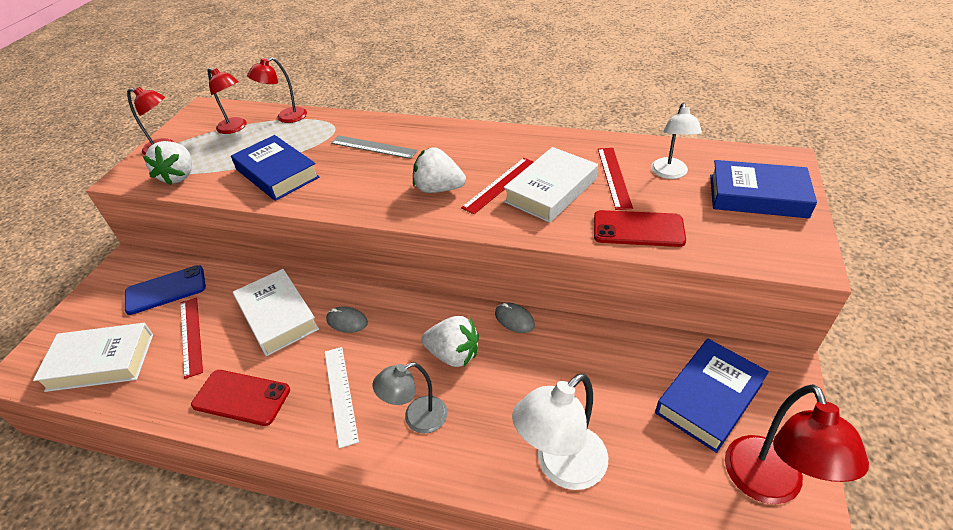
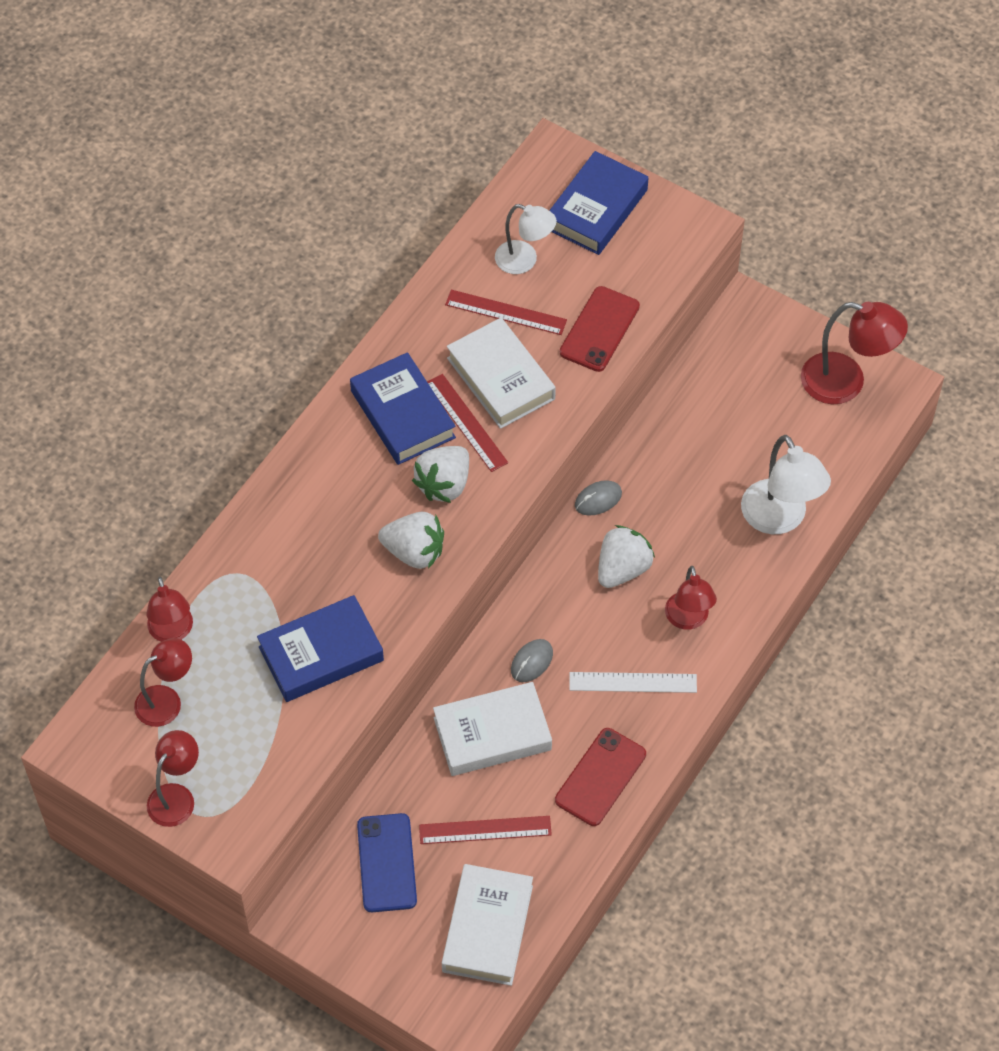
camera: 75 degrees left, 15 degrees up
(179, 176) = (266, 773): white strawberry -> white strawberry (414, 552)
(373, 147) = (314, 535): grey ruler -> none
(417, 418) = (688, 619): grey lamp -> red lamp
(709, 398) = (755, 380): blue book -> blue book (402, 414)

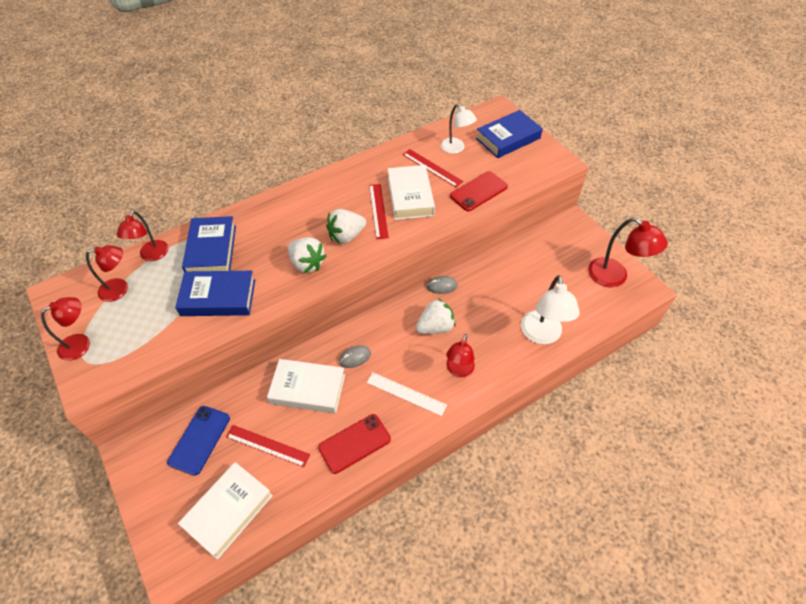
camera: 25 degrees right, 5 degrees down
(402, 414) = (347, 195): blue book -> blue book (211, 250)

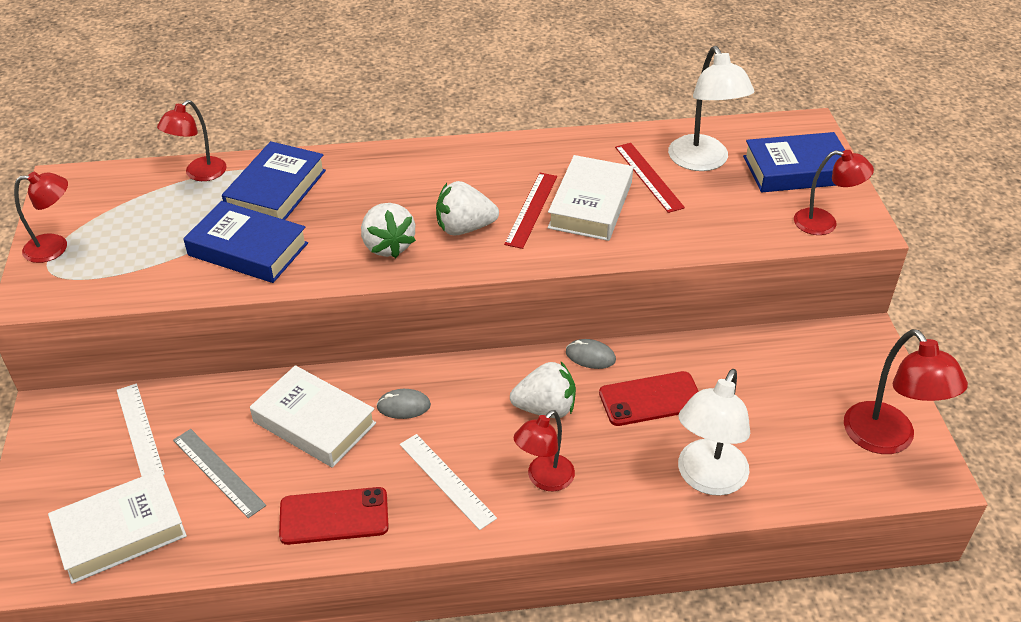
camera: 25 degrees right, 10 degrees down
(120, 289) = (138, 201): red lamp -> red lamp (824, 223)
(199, 440) = (139, 431): blue phone -> white ruler
(267, 445) = (218, 472): red ruler -> grey ruler
(456, 149) = (703, 162): white lamp -> white lamp, size x1.52
(478, 191) = (700, 228): red phone -> red phone (650, 399)

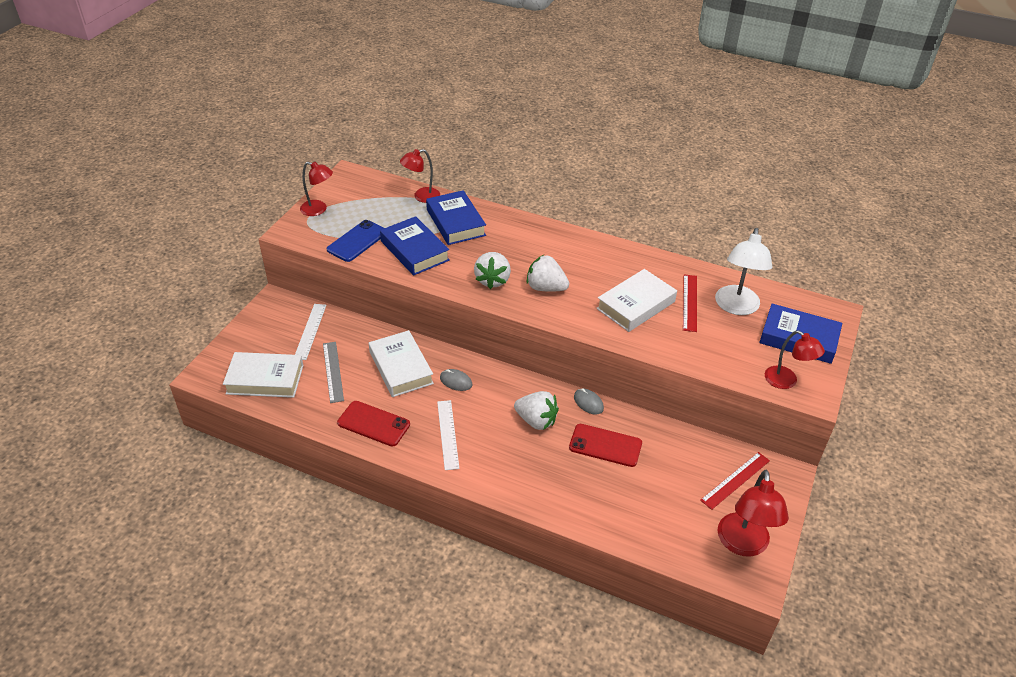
camera: 30 degrees right, 0 degrees up
(152, 268) = (357, 241): none -> blue phone
(276, 190) = (455, 222): blue book -> blue book turned 75 degrees counterclockwise
(531, 209) = (596, 293): red ruler -> red ruler (735, 480)
(544, 479) = (503, 460): red lamp -> none
(707, 479) = (601, 509): white lamp -> none

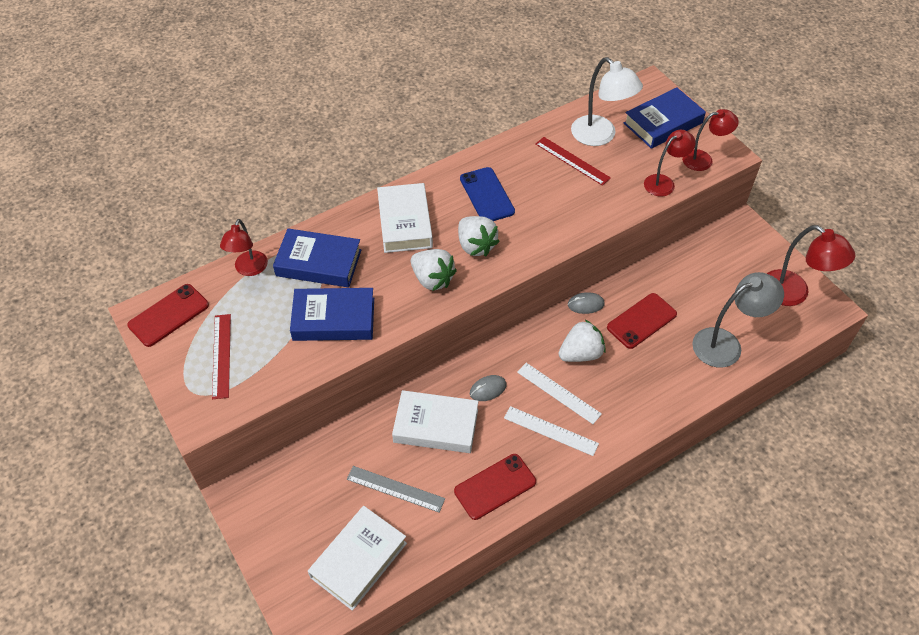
camera: 55 degrees left, 10 degrees up
(310, 331) = (317, 482): white ruler -> white ruler (558, 393)
(318, 209) = (184, 372): red lamp -> red lamp (664, 182)
(356, 183) = (169, 315): none -> red phone
(357, 241) = (273, 361): blue phone -> blue phone (487, 195)
(546, 288) = (476, 246): white strawberry -> white strawberry turned 90 degrees counterclockwise
(635, 514) = (726, 344): none -> grey lamp
(636, 305) = (548, 197): white book -> white book (405, 222)
(735, 480) = (730, 259): red ruler -> red ruler (222, 355)

